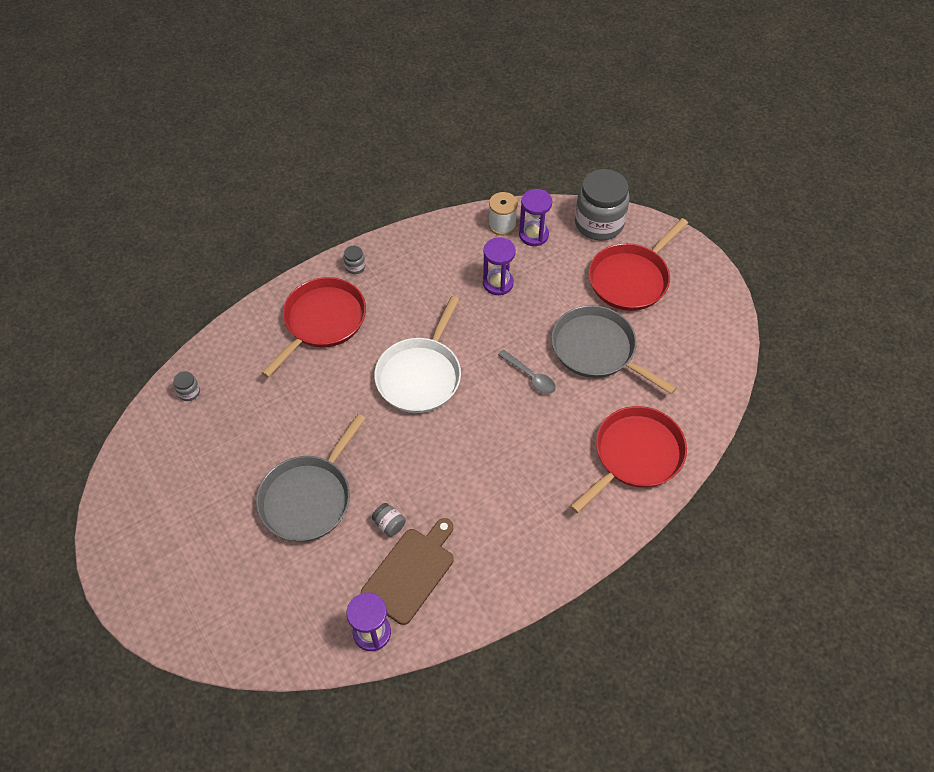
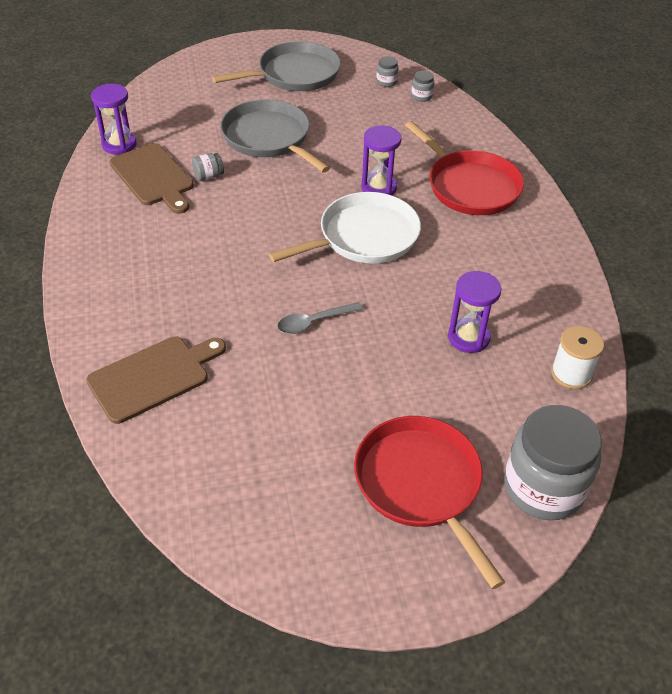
camera: 110 degrees right, 10 degrees down
(355, 267) = (540, 225): grey jar -> grey jar (386, 82)
(420, 375) = (364, 237): white pan -> white pan turned 105 degrees clockwise
(533, 235) = (542, 401): purple hourglass -> purple hourglass (379, 187)
(597, 350) = (319, 398): grey pan -> grey pan (294, 74)
(635, 455) = (153, 377): red pan -> brown cutting board

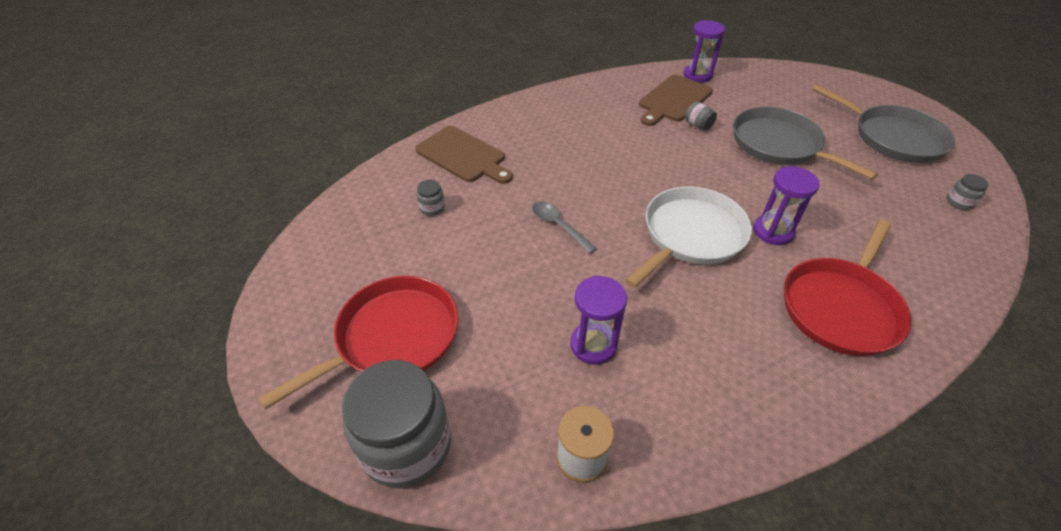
camera: 75 degrees right, 0 degrees up
(269, 138) = (779, 145): grey pan -> grey pan turned 75 degrees counterclockwise
(364, 237) = (690, 235): white pan -> white pan turned 90 degrees counterclockwise
(421, 96) = (966, 235): grey jar -> grey jar (432, 208)

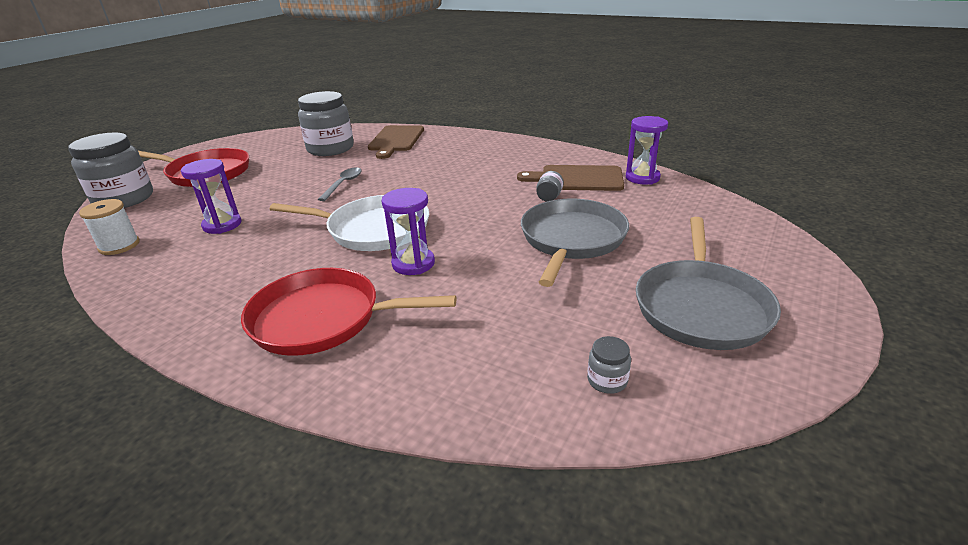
camera: 60 degrees right, 15 degrees down
(432, 208) = (330, 149): grey jar -> grey jar, size x2.49

